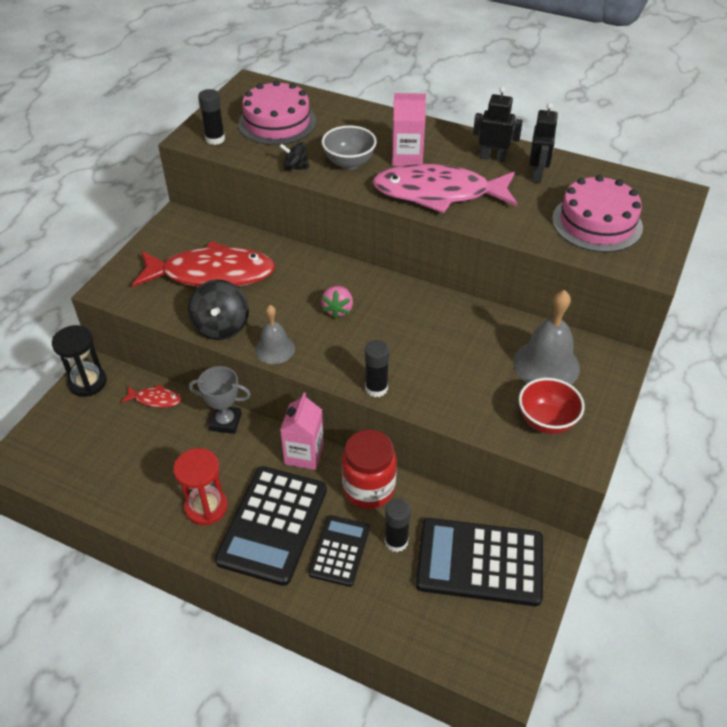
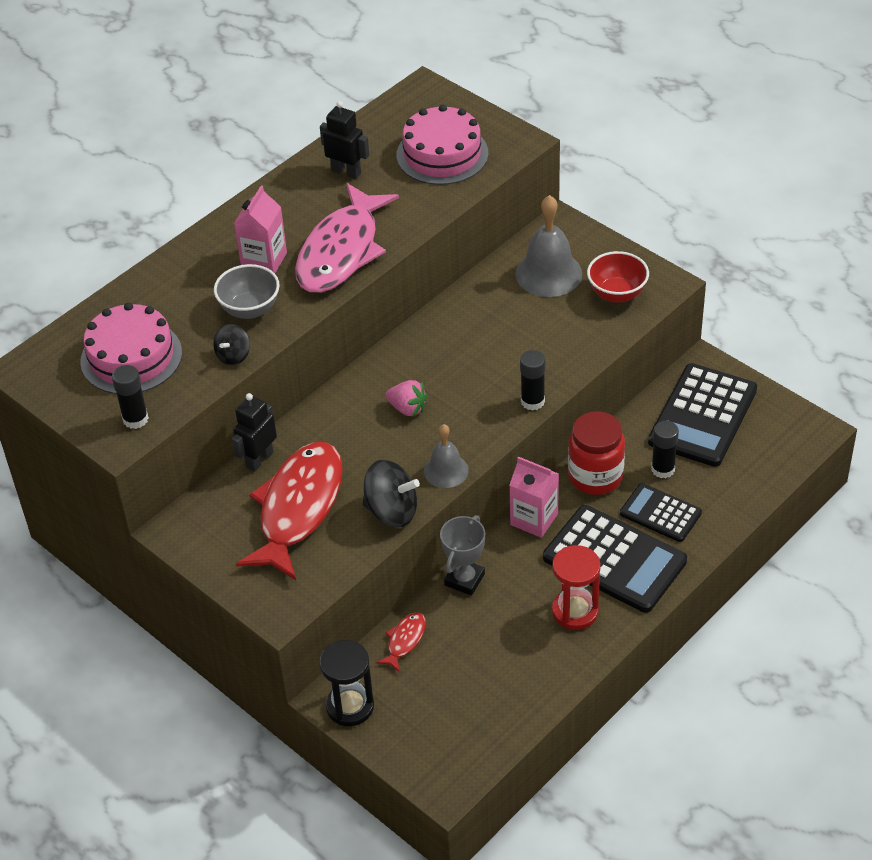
camera: 70 degrees left, 0 degrees up
(493, 158) = (300, 195): black robot -> black robot (259, 459)

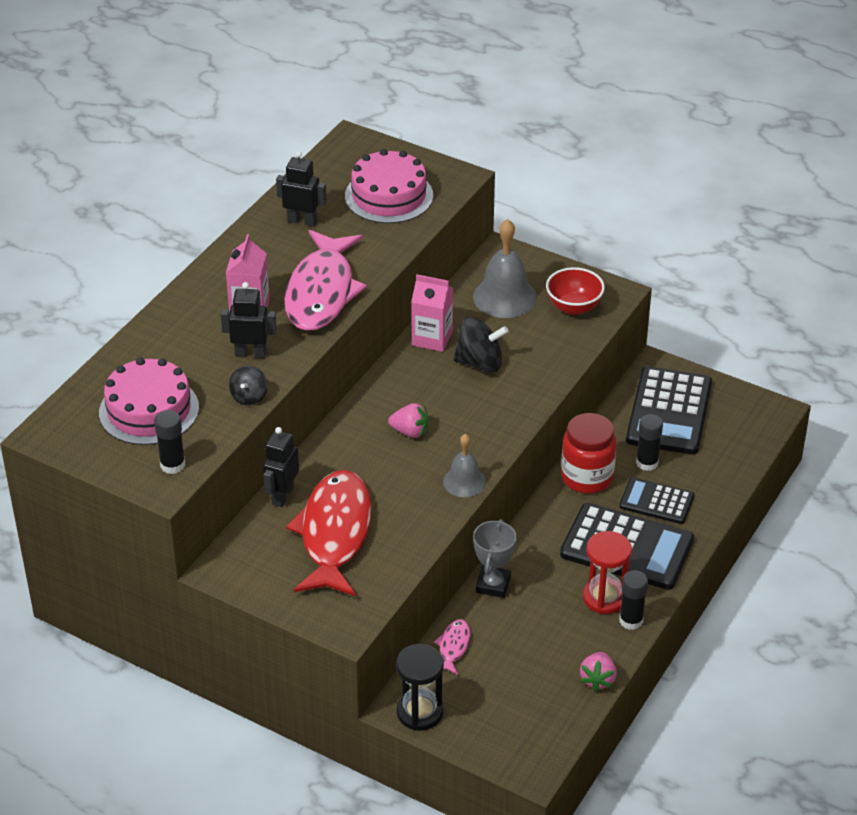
camera: 15 degrees left, 5 degrees down
(250, 309) = (250, 354): grey bowl -> black robot
(391, 511) = (425, 524): black spinning top -> black spinning top (480, 363)
(405, 641) = (453, 647): red fish -> pink fish
(532, 401) = (526, 411): black glue stick -> black glue stick (631, 620)
(534, 519) = (541, 522): pink carton -> pink carton (432, 338)
(541, 700) = (598, 679): none -> pink strawberry

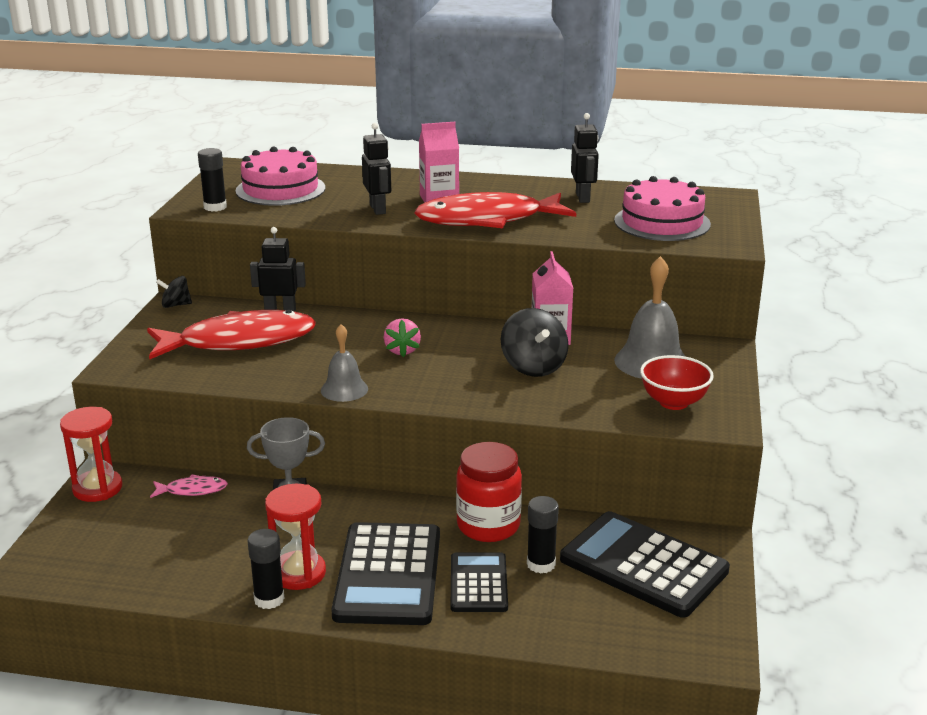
camera: 70 degrees right, 15 degrees down
(249, 397) = (319, 217): black spinning top -> black spinning top (175, 305)
(321, 292) = (487, 220): pink fish -> red fish
(420, 712) = (97, 488): black hourglass -> red hourglass
(598, 679) = (167, 591): pink strawberry -> none
(669, 412) = (643, 565): black calculator -> black calculator turned 45 degrees clockwise

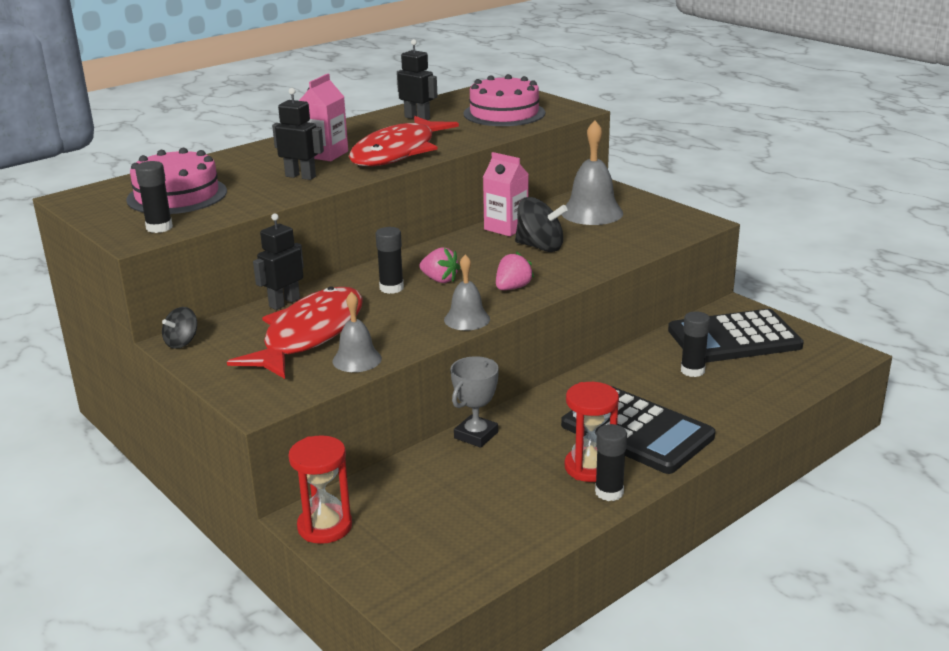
camera: 50 degrees left, 0 degrees up
(192, 490) = (401, 477): pink fish -> none
(221, 374) = (357, 359): none -> grey bell
(359, 338) = (391, 288): none -> black glue stick
(430, 386) = (512, 288): none -> pink strawberry
(478, 583) = (688, 401): black calculator -> none
(488, 526) = (623, 371): red jar -> none
(673, 402) = (654, 226): red bowl -> none

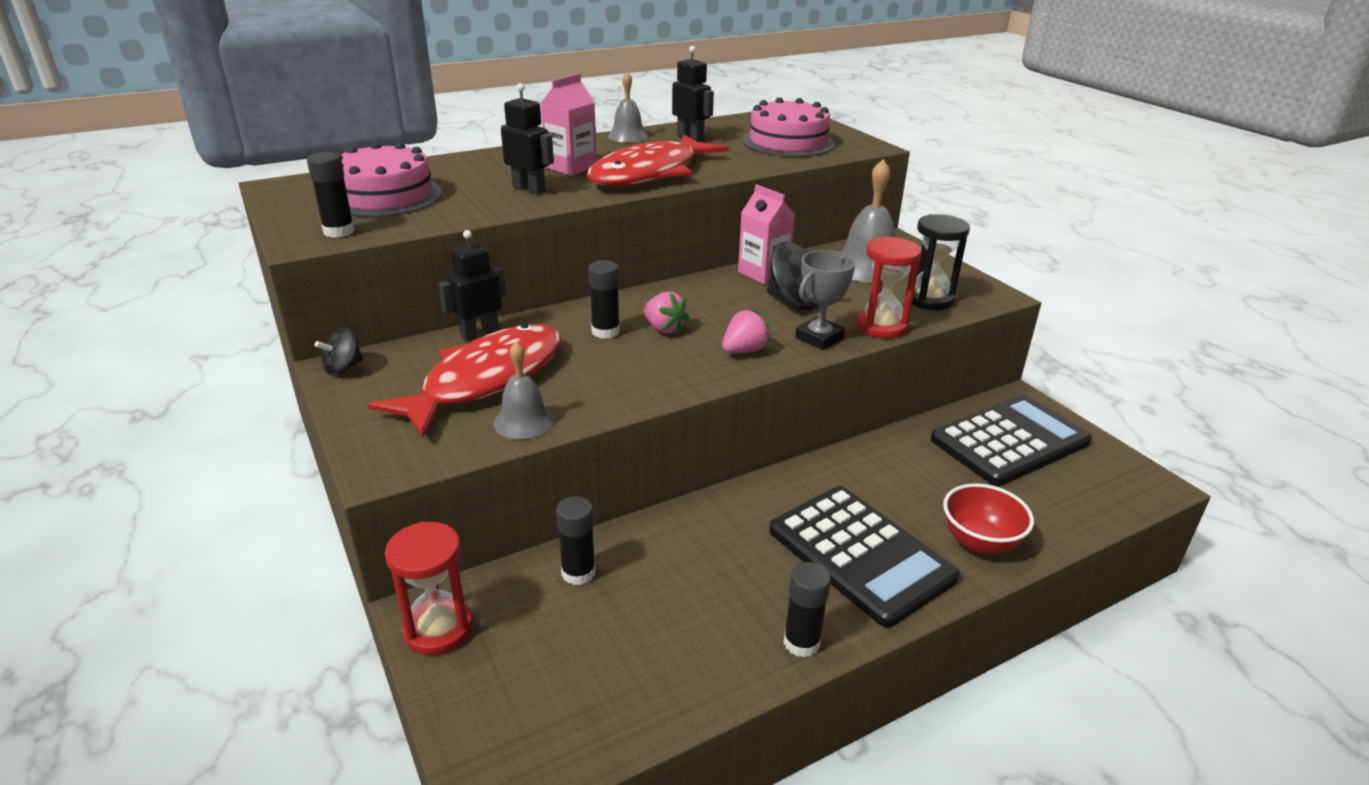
camera: 10 degrees right, 5 degrees up
(467, 319) = (675, 385): grey bell -> grey bell (628, 136)
(476, 435) = (663, 527): grey trophy -> grey trophy (819, 338)
(589, 467) = (787, 599): red hourglass -> red hourglass (881, 326)
(650, 232) = (929, 299): none -> black hourglass
(692, 371) = (949, 478): black glue stick -> black glue stick (578, 573)
(725, 410) = (979, 542): none -> red bowl
(734, 338) = (1010, 441): black calculator -> black calculator turned 150 degrees clockwise

